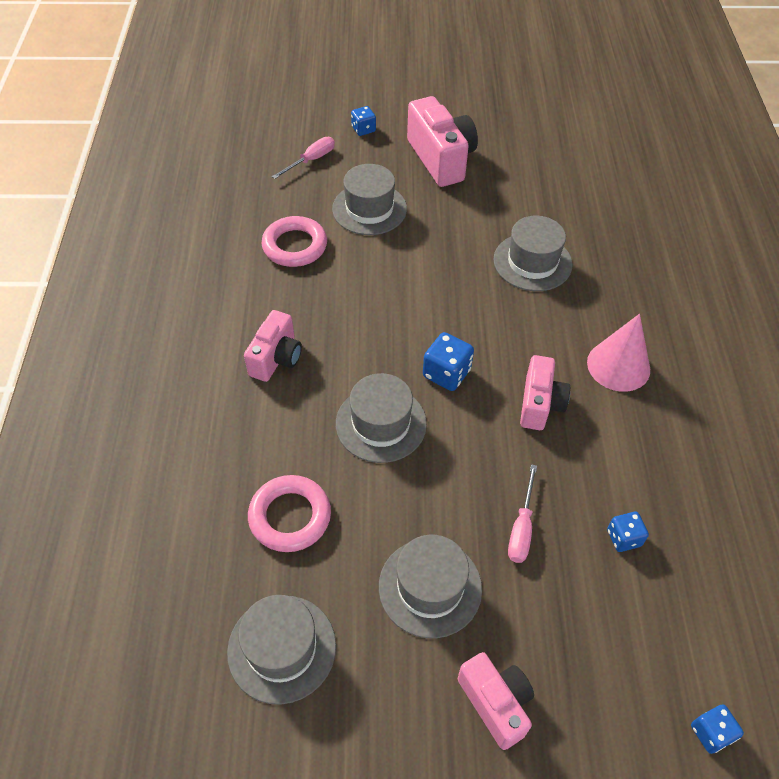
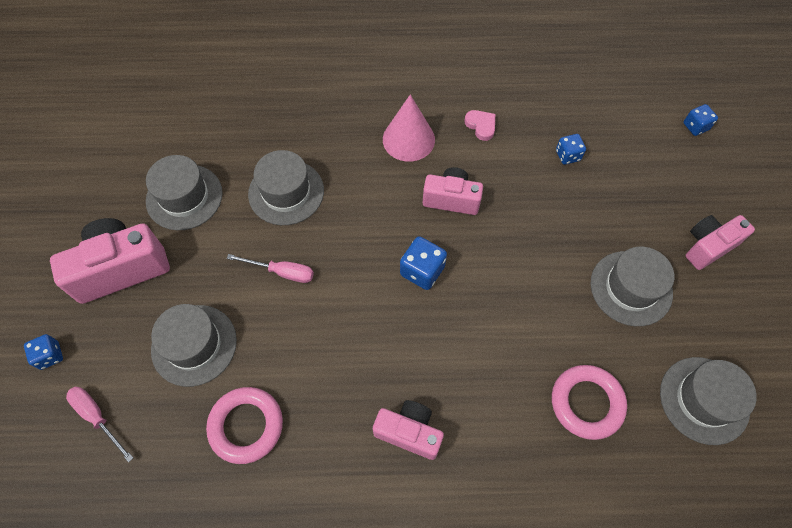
camera: 90 degrees left, 10 degrees up
(381, 423) = (481, 327): grey hat -> grey hat (184, 197)
(521, 528) = (569, 221): pink screwdriver -> pink screwdriver (281, 272)
(653, 441) = (481, 126): none -> pink heart

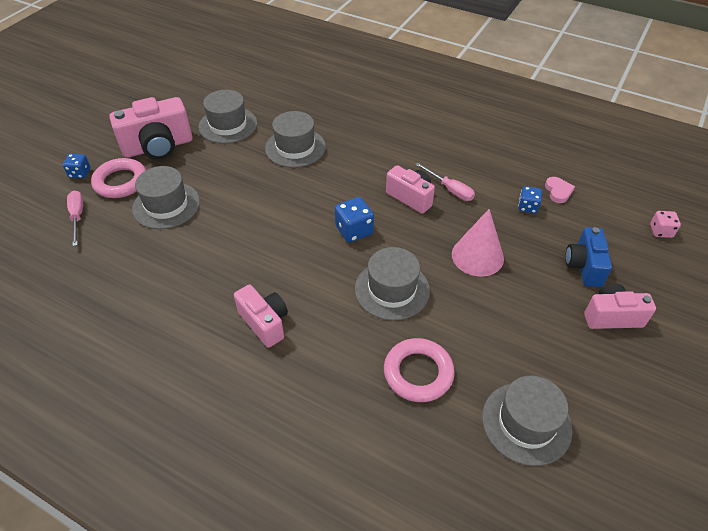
camera: 30 degrees right, 15 degrees down
(121, 269) = (158, 147): pink camera -> pink camera turned 150 degrees clockwise
(246, 426) = (160, 265): pink ring -> pink ring (121, 182)
(281, 272) = (255, 190): pink screwdriver -> pink screwdriver (450, 189)
(408, 139) = (406, 150): pink cone -> pink cone (477, 256)
(481, 126) = (469, 163): pink heart -> pink heart (558, 191)
(631, 288) = (517, 314): grey hat -> grey hat (392, 289)
(655, 202) = (584, 266): none -> blue camera
(695, 126) = (661, 231): blue dice -> pink dice

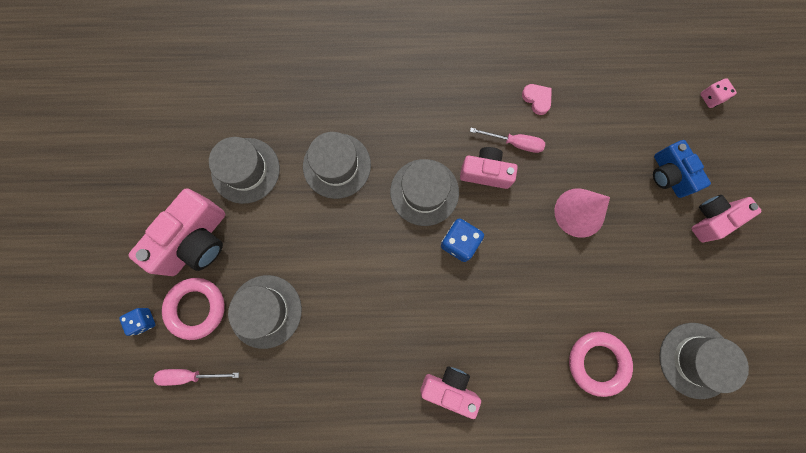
camera: 30 degrees left, 30 degrees up
(77, 217) = (190, 375): pink screwdriver -> pink screwdriver turned 45 degrees counterclockwise
(392, 289) = (530, 291): grey hat -> grey hat (424, 192)
(527, 207) = (591, 128): blue dice -> none
(558, 191) = (608, 93): pink heart -> pink heart (537, 99)

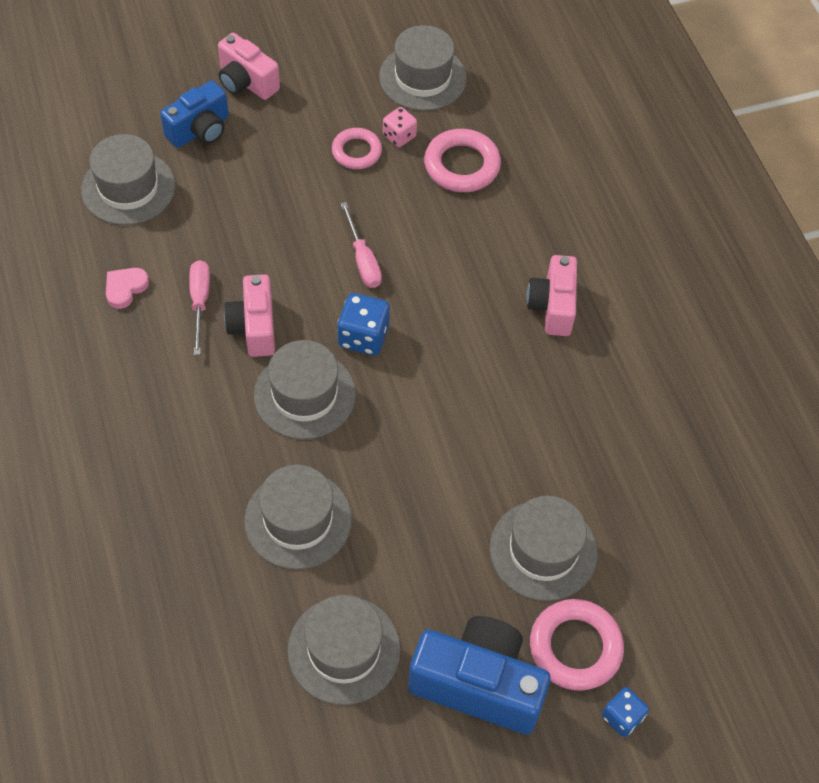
camera: 110 degrees left, 20 degrees down
(190, 375) = (667, 621): pink screwdriver -> pink screwdriver (362, 259)
(196, 241) = (478, 684): pink camera -> blue camera
(579, 212) = (279, 213): pink cone -> none
(623, 116) = (128, 188): none -> grey hat
(626, 284) = (356, 152): none -> pink ring
(711, 98) = (78, 101): pink dice -> pink dice (399, 136)

